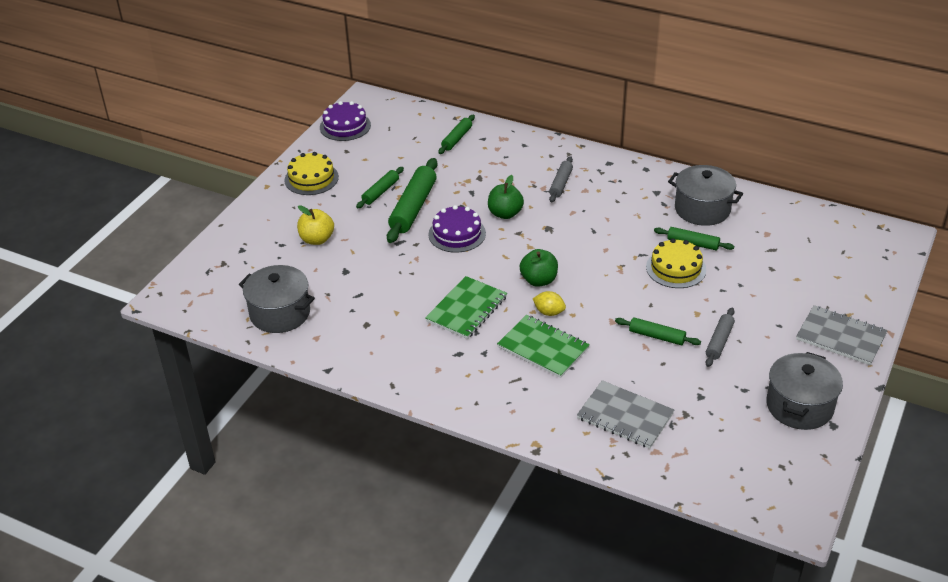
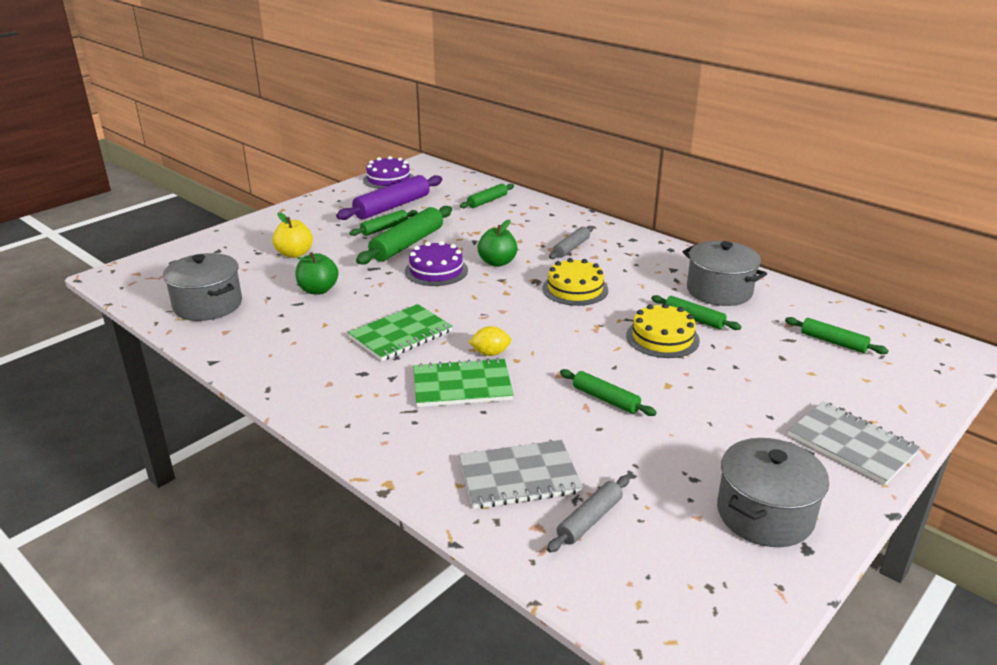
camera: 15 degrees right, 10 degrees down
(311, 178) = (327, 210): yellow cake -> yellow cake (575, 289)
(371, 163) = (392, 207): none -> purple rolling pin
(539, 280) = (497, 323): green apple -> green apple (318, 290)
(543, 348) = (462, 385): green notebook -> green notebook turned 60 degrees counterclockwise
(549, 312) = (490, 353): yellow lemon -> yellow lemon turned 45 degrees counterclockwise
(625, 416) = (519, 477): grey notebook -> grey notebook turned 60 degrees counterclockwise
(719, 341) = (683, 419): grey rolling pin -> grey rolling pin (589, 520)
(805, 245) = (833, 342): none -> green rolling pin

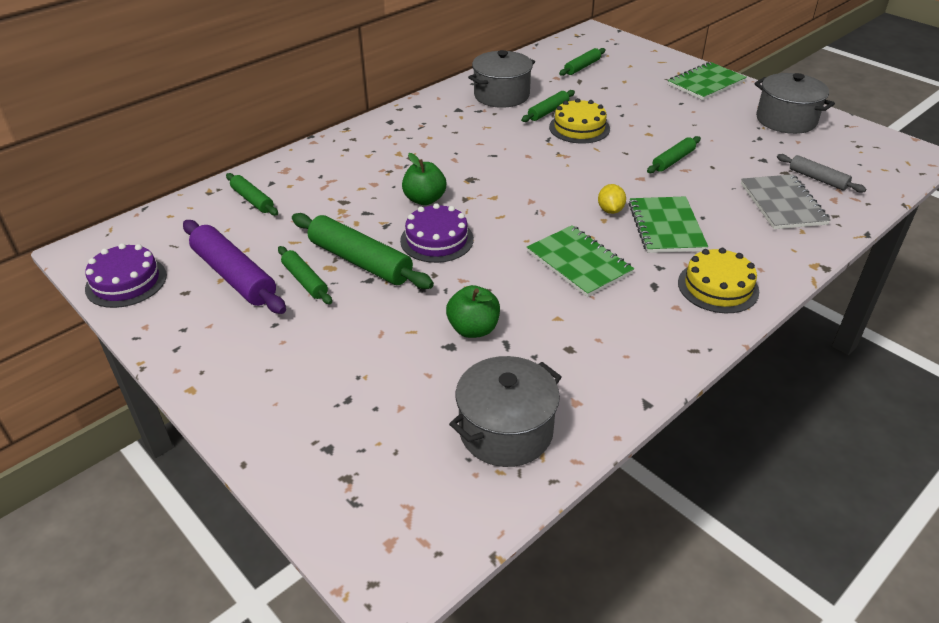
camera: 85 degrees left, 10 degrees up
(294, 254) = (362, 360): yellow apple -> none
(571, 248) = (400, 154): grey rolling pin -> none
(575, 289) = (490, 159): yellow cake -> yellow cake (718, 287)
(851, 444) = (706, 83): grey notebook -> green notebook

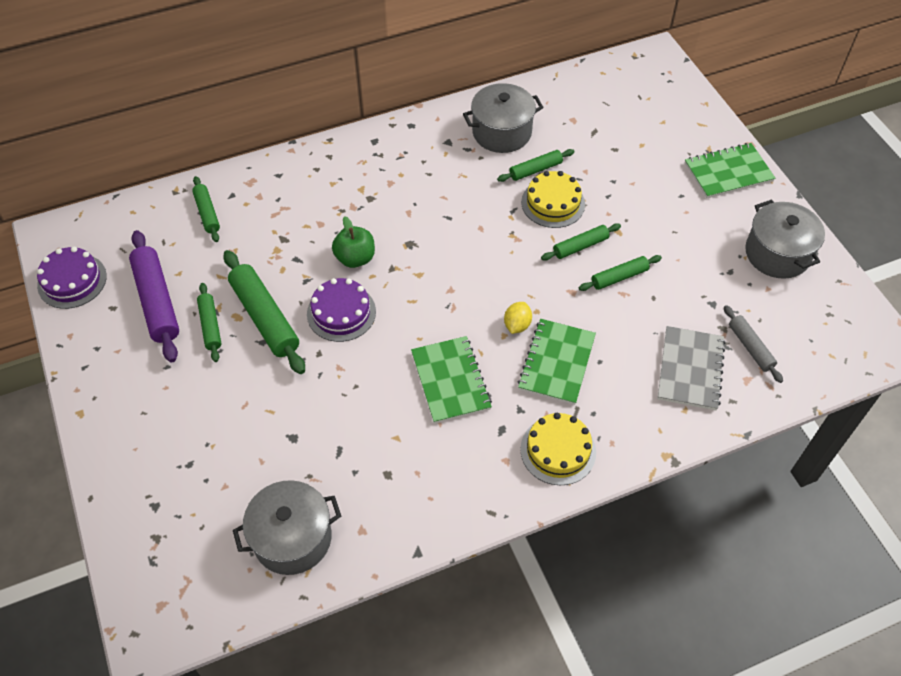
camera: 20 degrees right, 15 degrees up
(473, 329) = (320, 426): green apple -> none
(582, 67) = (609, 110): green rolling pin -> green rolling pin (580, 246)

